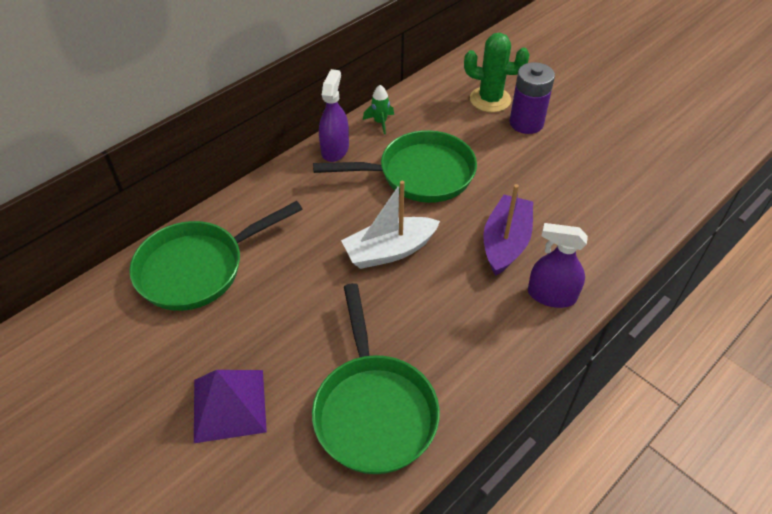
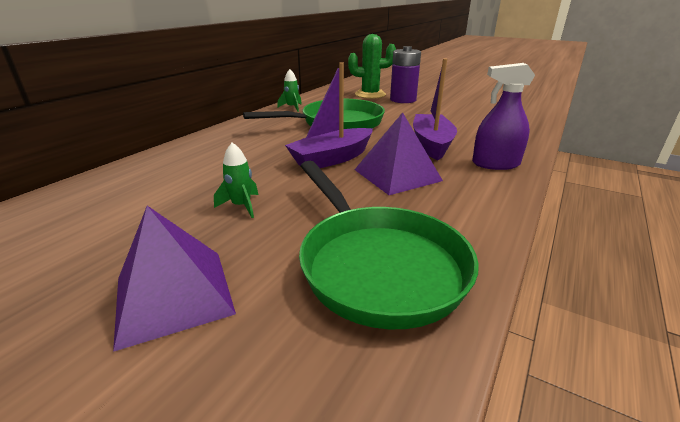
camera: 15 degrees left, 20 degrees down
(198, 268) = (127, 190): green pan -> none
(289, 313) = (241, 206): none -> green rocket
(335, 149) = (259, 120): purple spray bottle -> none
(389, 251) = (332, 159): white boat -> purple boat
(442, 294) = (397, 175): none -> purple pyramid

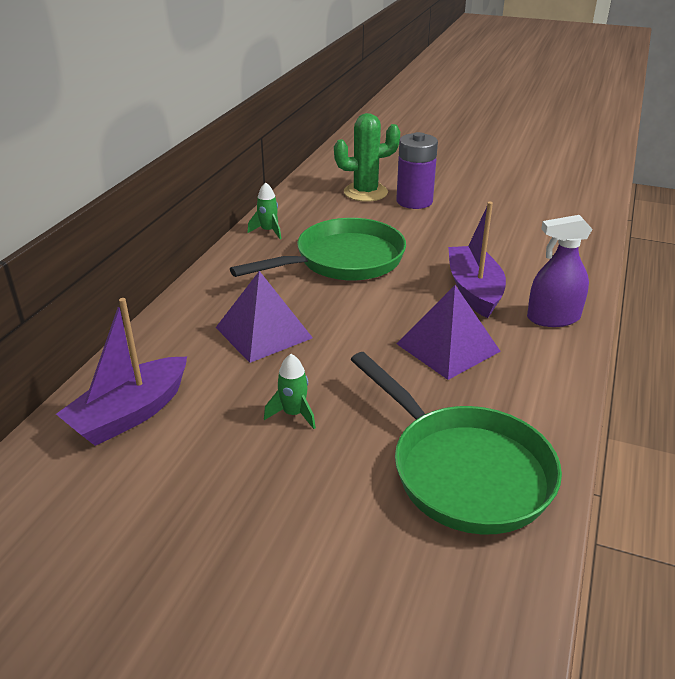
camera: 10 degrees left, 5 degrees up
(173, 295) = (287, 528): purple pyramid -> purple pyramid (263, 332)
(332, 159) = (363, 328): purple boat -> purple boat (130, 414)

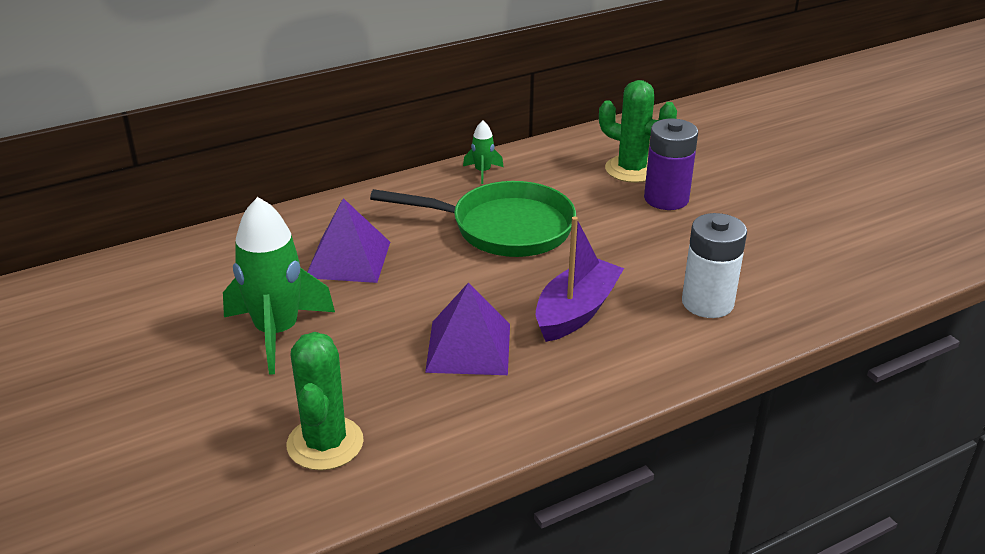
camera: 40 degrees right, 0 degrees up
(130, 414) = (182, 273): purple boat -> none
(293, 414) = (277, 332): green rocket -> green rocket, size x2.20
(464, 471) = (325, 443): green pan -> green cactus
(534, 250) = (707, 303): none -> white battery
(553, 318) = (608, 374): purple spray bottle -> none

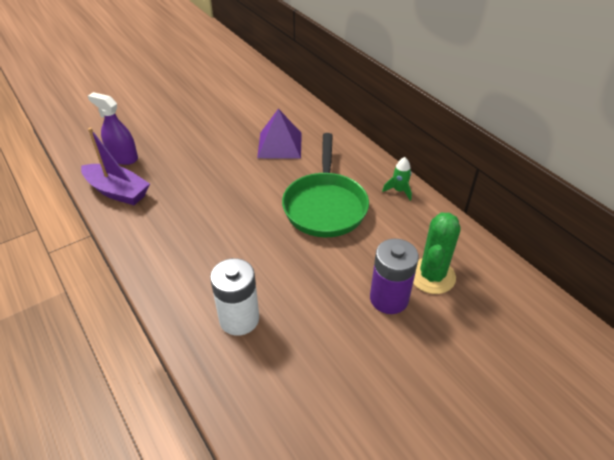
camera: 85 degrees right, 10 degrees up
(277, 332) = (211, 131): green rocket -> none
(325, 443) = (123, 157): green cactus -> purple spray bottle
(469, 347) = (194, 199): purple pyramid -> none
(576, 311) = (228, 245): purple boat -> purple boat (117, 191)

